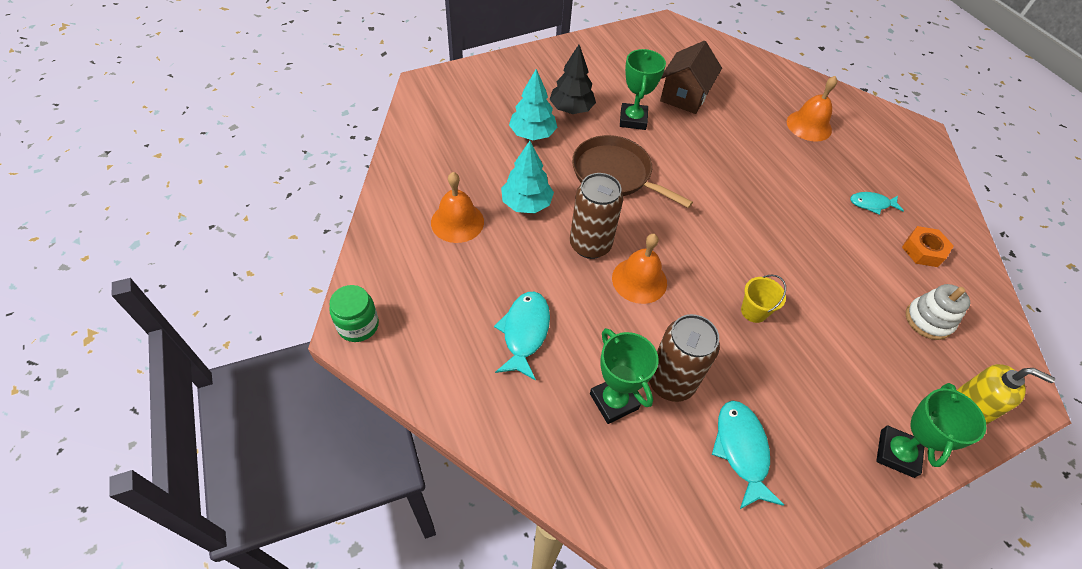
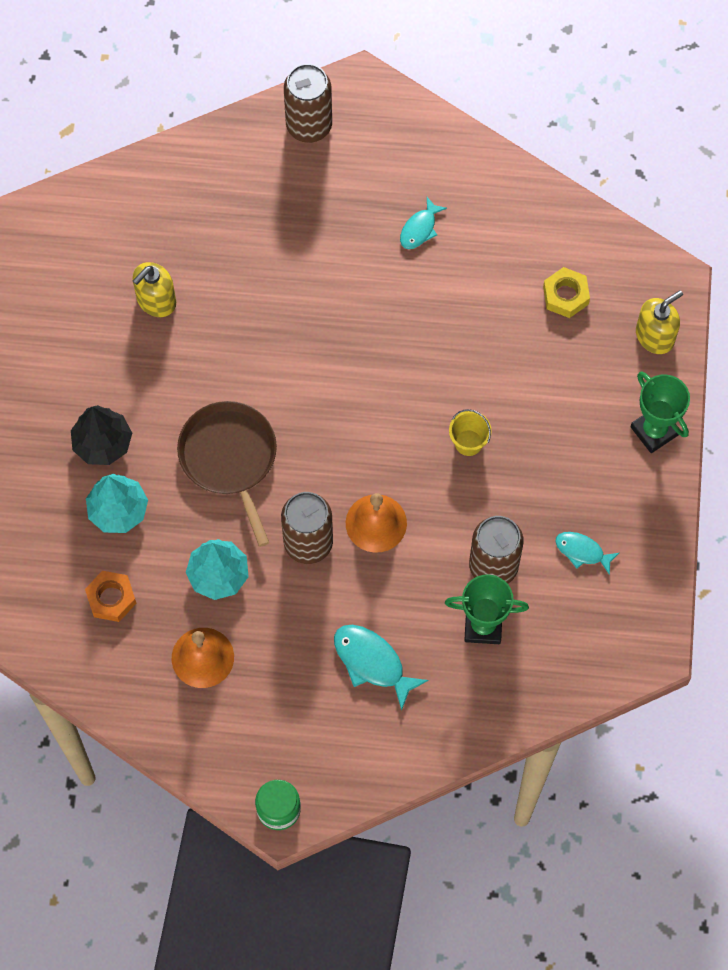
camera: 55 degrees left, 15 degrees up
(615, 174) = (230, 458): brown pan -> brown pan turned 90 degrees clockwise
(633, 120) = (160, 385): green trophy -> none
(684, 96) = (156, 301): brown house -> yellow soap dispenser
(741, 450) = (582, 551): turquoise fish -> turquoise fish, size x0.63
(809, 125) = (282, 199): orange bell -> none
(867, 118) = (309, 126): none -> brown can
(923, 250) = (498, 230): orange nut -> orange nut (111, 598)
(928, 320) = (565, 295): white stacking toy -> yellow nut

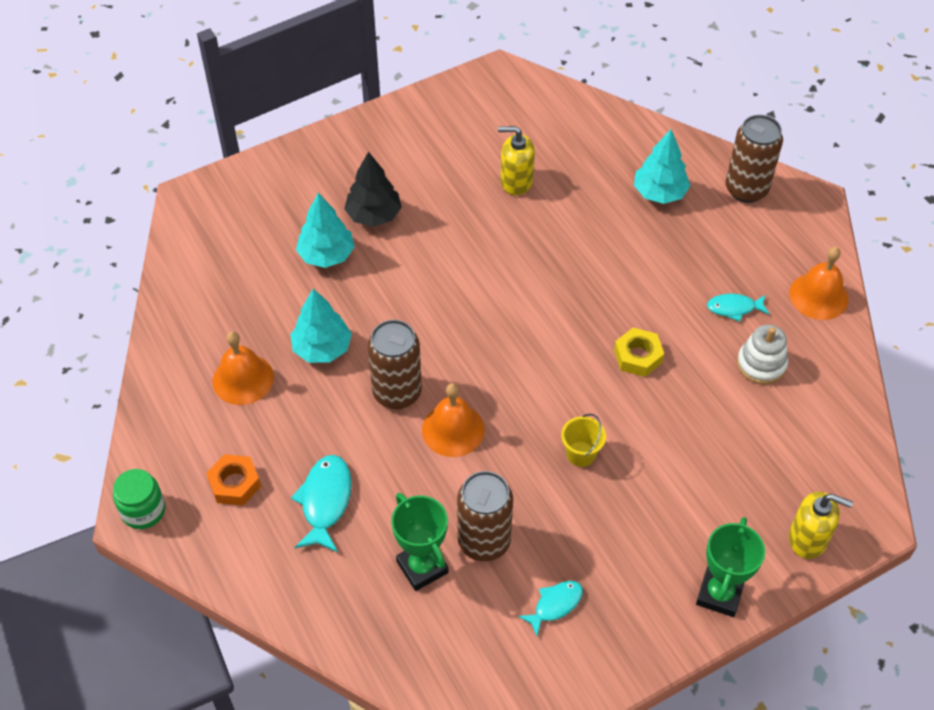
camera: 55 degrees right, 15 degrees down
(111, 598) = (250, 292): orange nut -> orange nut (234, 484)
(230, 458) = (427, 299): brown pan -> none
(260, 196) = (659, 193): none -> turquoise tree
(456, 157) = (818, 296): none -> orange bell
(486, 250) = (761, 364): none -> white stacking toy
(565, 295) = (778, 446): yellow nut -> yellow nut (638, 356)
(582, 551) = (555, 605): turquoise fish -> turquoise fish turned 60 degrees clockwise

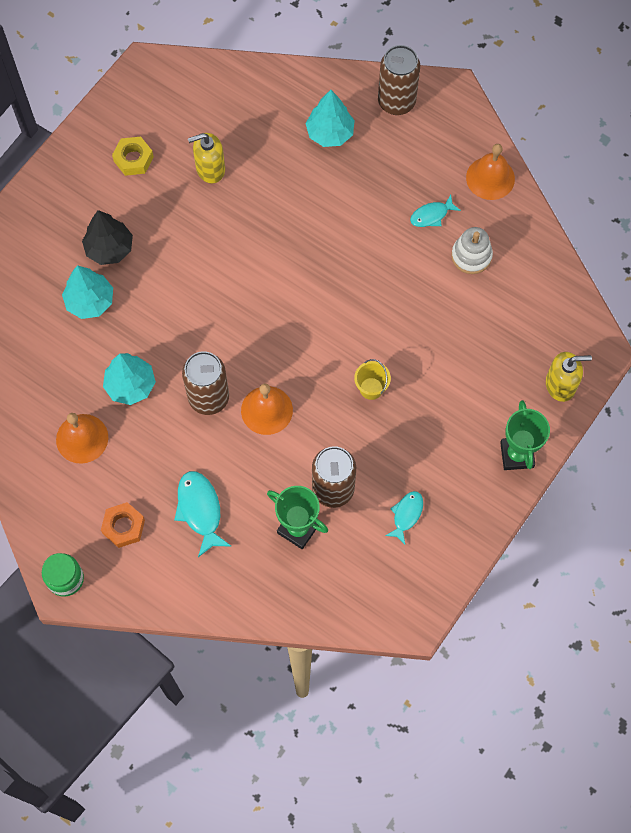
camera: 25 degrees left, 15 degrees up
(638, 356) = (377, 288): yellow nut -> yellow nut (133, 159)

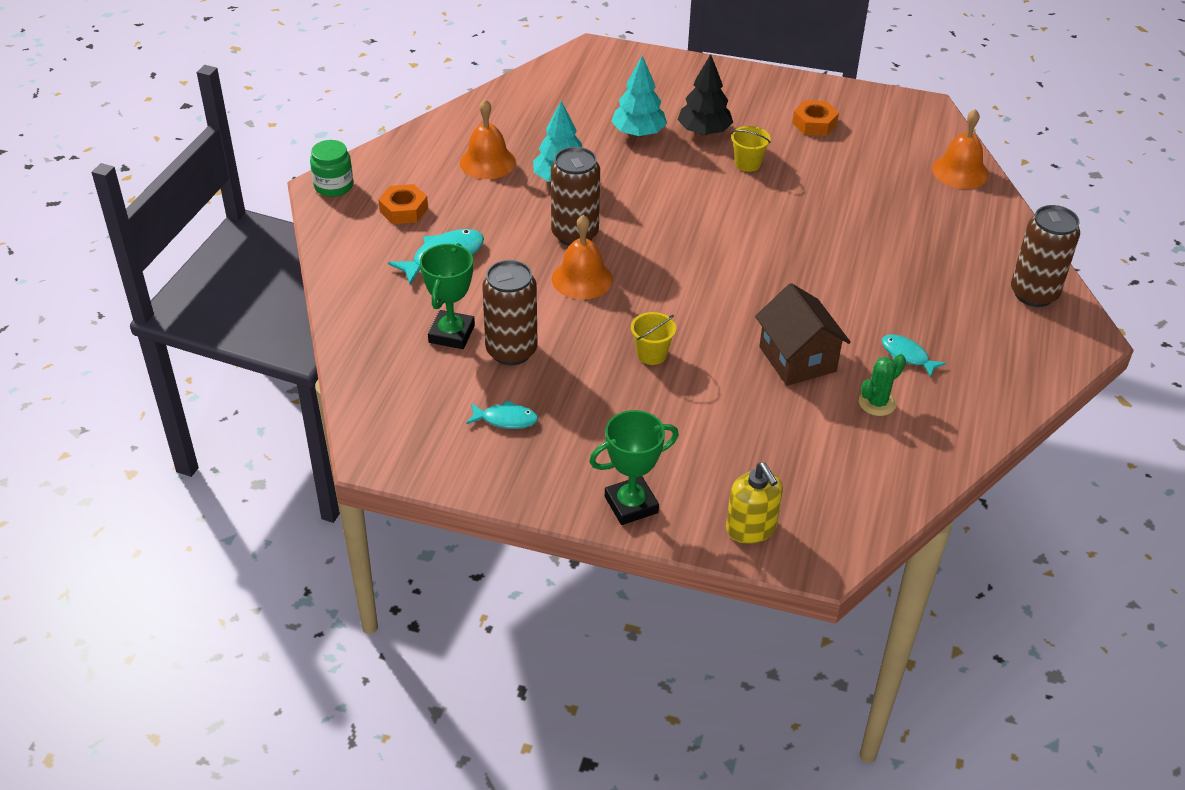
camera: 70 degrees right, 25 degrees down
(133, 159) = (814, 123): yellow nut -> orange nut
(167, 232) = (747, 163): none -> yellow bucket
(210, 169) = (841, 175): yellow soap dispenser -> none
(330, 133) = (951, 251): turquoise tree -> none
(410, 289) = (797, 359): none -> brown house
(471, 256) = (877, 403): white stacking toy -> green cactus
(490, 178) = (996, 397): orange bell -> orange bell (960, 171)

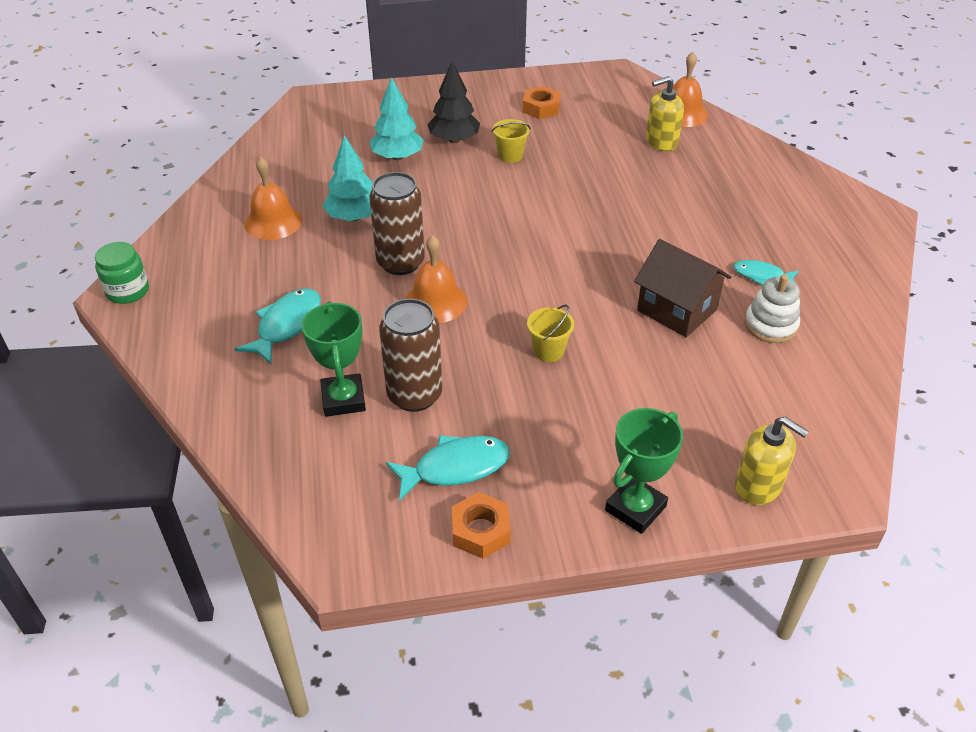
camera: 25 degrees left, 0 degrees up
(403, 210) = (216, 292): orange nut -> orange nut (480, 531)
(506, 419) = (455, 468): turquoise fish -> turquoise fish, size x1.58
(877, 403) = (770, 325): green cactus -> white stacking toy
(912, 195) = (661, 142): none -> yellow soap dispenser
(1034, 294) = (814, 192): brown can -> none

